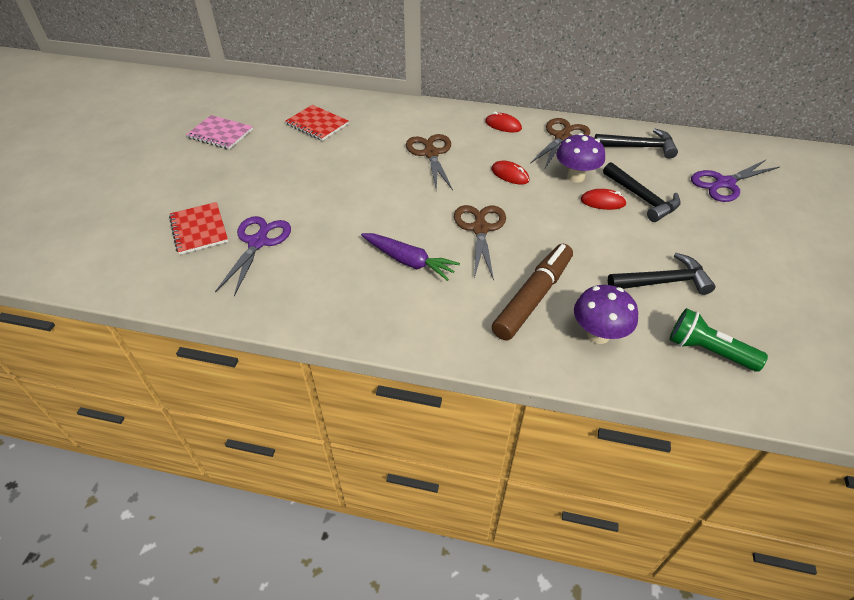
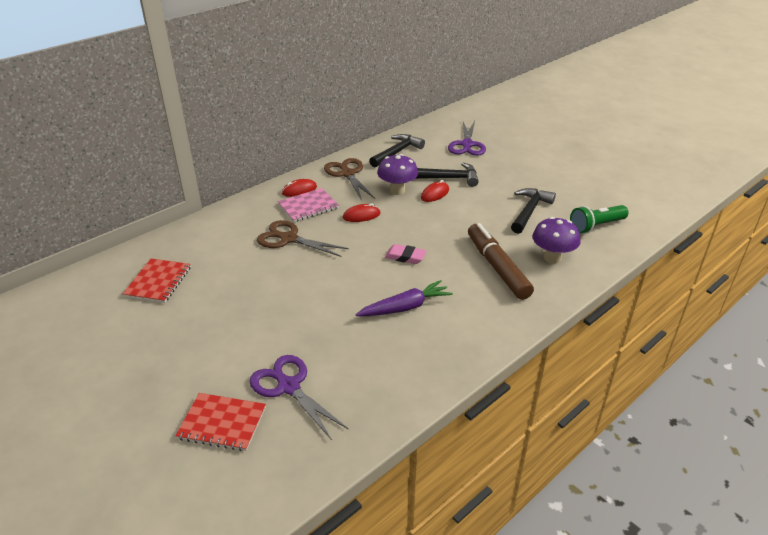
camera: 55 degrees left, 10 degrees down
(220, 134) = (78, 353): pink notebook -> pink notebook (308, 206)
(317, 124) = (158, 282): red notebook -> red notebook turned 60 degrees counterclockwise
(480, 228) = (405, 257): brown scissors -> pink eraser

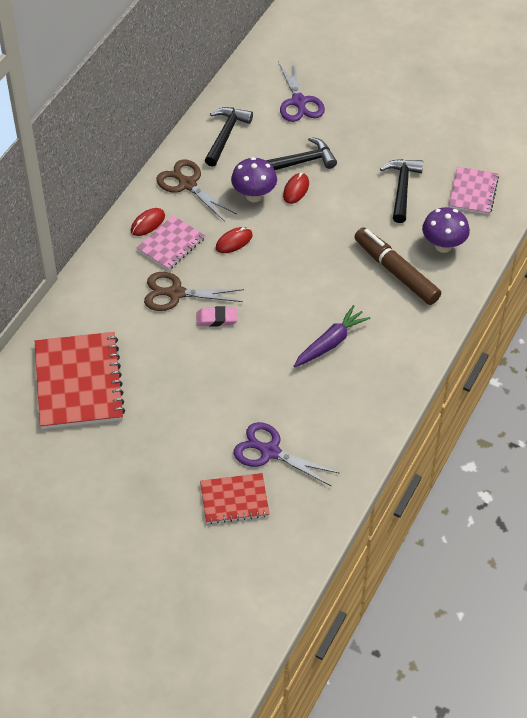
camera: 20 degrees left, 15 degrees up
(158, 282) = (79, 382): red notebook -> red notebook, size x1.77
(405, 257) = (303, 283): pink eraser -> pink eraser (217, 319)
(596, 226) = (473, 192): green flashlight -> pink notebook

